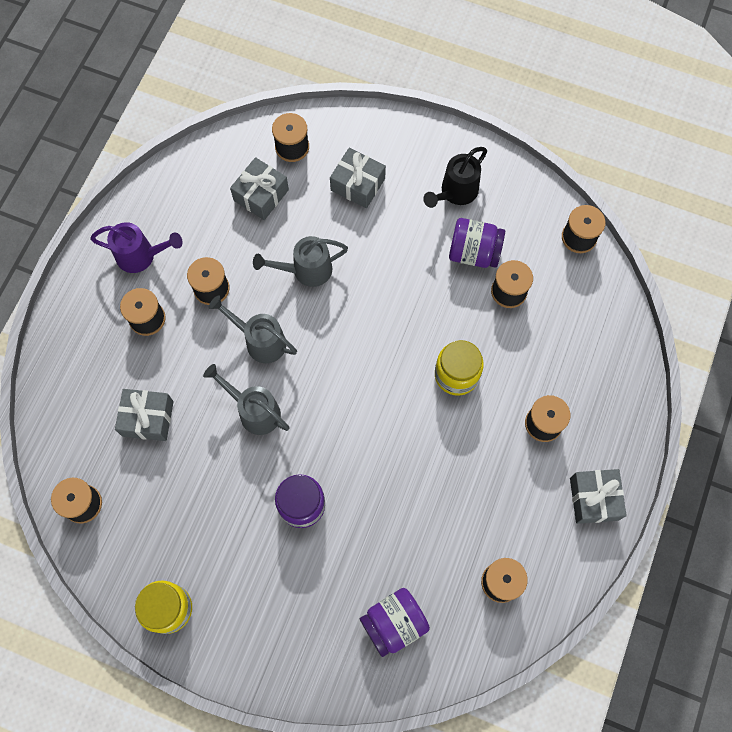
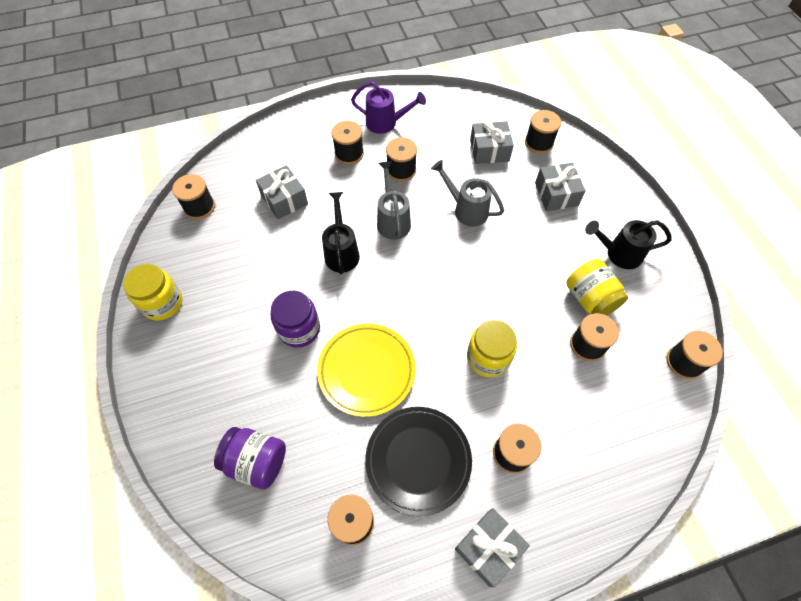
camera: 50 degrees right, 10 degrees down
(141, 256) = (386, 123): purple watering can -> purple watering can turned 45 degrees counterclockwise
(254, 411) = (341, 252): grey watering can -> black watering can
(388, 478) = (366, 370): none -> yellow plate
(474, 252) = (590, 299): purple jar -> yellow jar
(493, 497) = (418, 460): none -> black plate

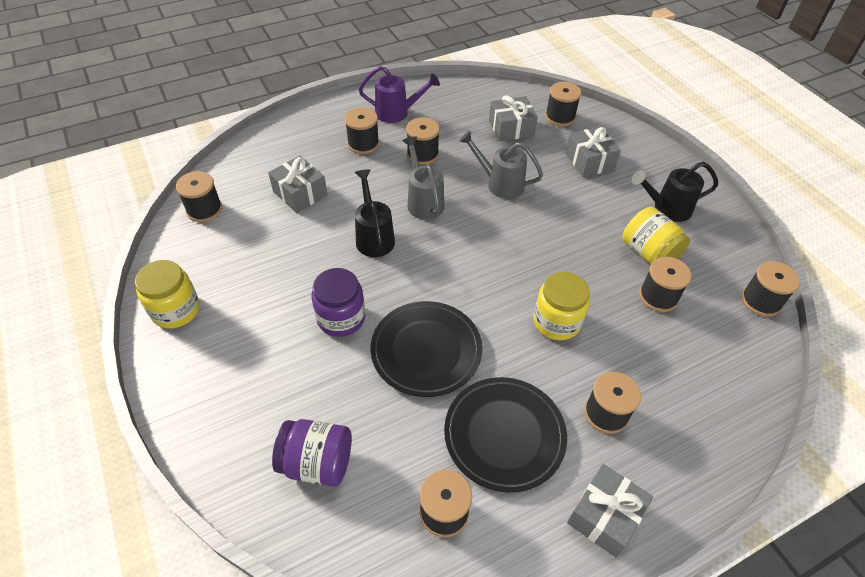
camera: 10 degrees left, 10 degrees down
(366, 370) = (426, 351): yellow plate -> black plate

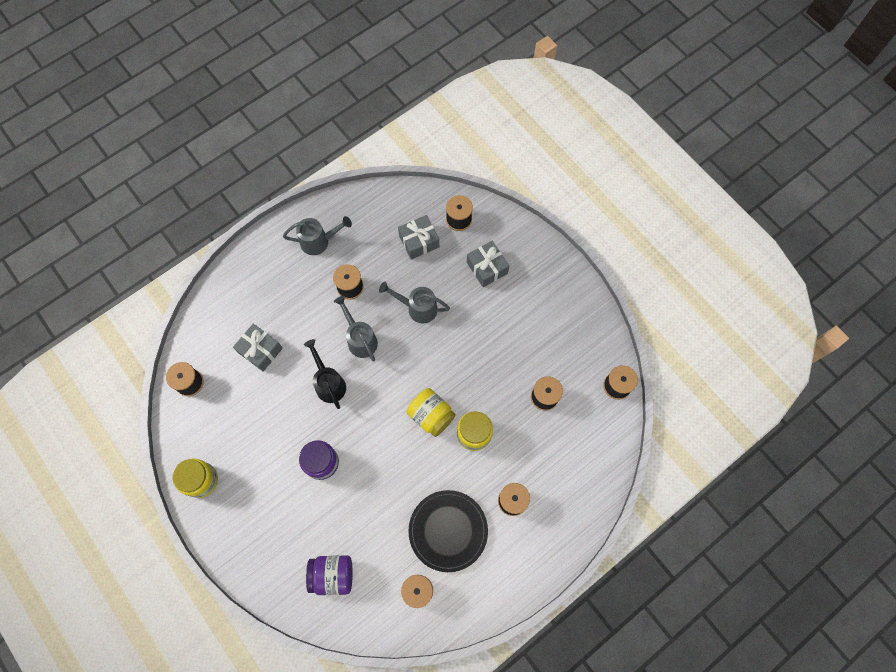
camera: 10 degrees left, 20 degrees up
(363, 144) = (298, 285): black spool -> none
(397, 113) = (319, 241): purple watering can -> grey watering can
(426, 351) = (386, 477): black plate -> none
(604, 516) = (515, 572): grey gift -> none
(649, 253) = (537, 357): yellow jar -> yellow jar (431, 416)
(667, 208) = (550, 308): black watering can -> none

